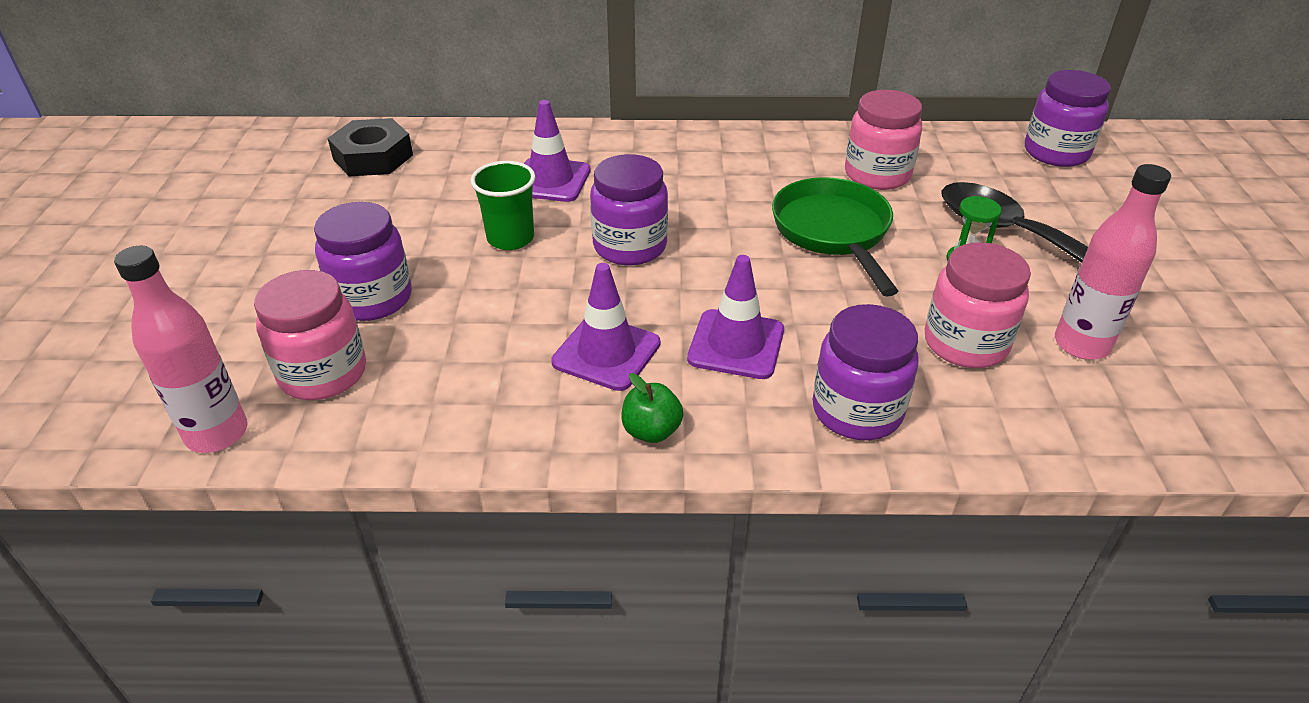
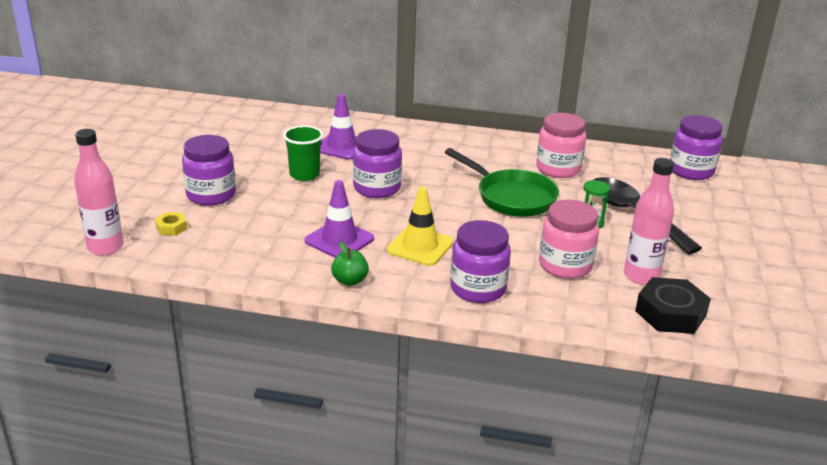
camera: 10 degrees right, 10 degrees down
(323, 373) = (171, 227): pink jar -> yellow nut
(373, 157) = (235, 120): black nut -> black nut (670, 313)
(736, 344) = (420, 246): purple traffic cone -> yellow traffic cone
(833, 233) = (511, 197): green pan -> green pan turned 135 degrees clockwise

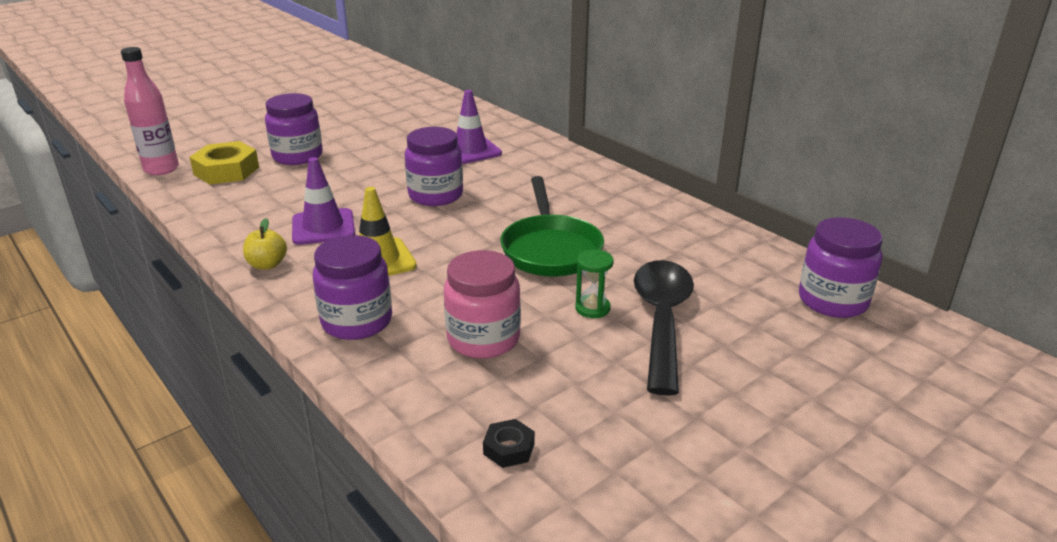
camera: 40 degrees right, 0 degrees up
(171, 227) = (226, 171): yellow nut -> yellow nut, size x1.98
(304, 174) = (396, 164): green cup -> none
(350, 281) = (267, 265): green apple -> yellow apple
(558, 169) = (655, 240): pink jar -> none
(641, 276) = (549, 390): pink bottle -> none
(670, 313) = (509, 448): black nut -> black nut, size x0.51

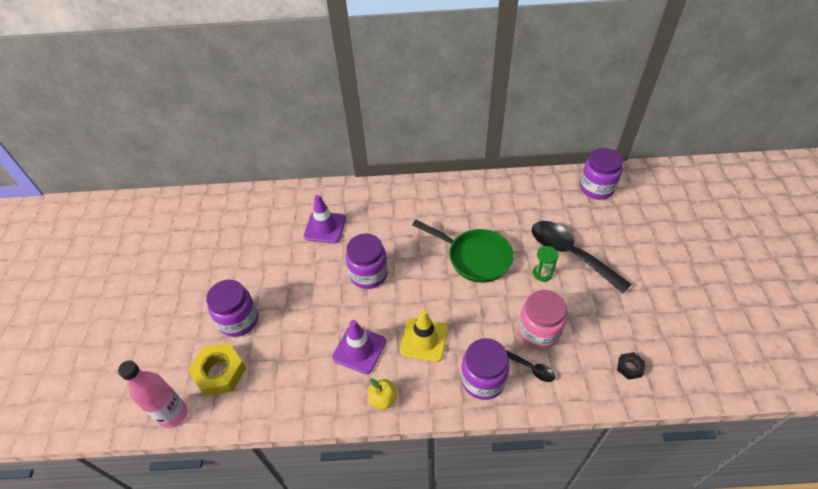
camera: 50 degrees left, 20 degrees up
(413, 354) = (532, 368): none -> black spoon

